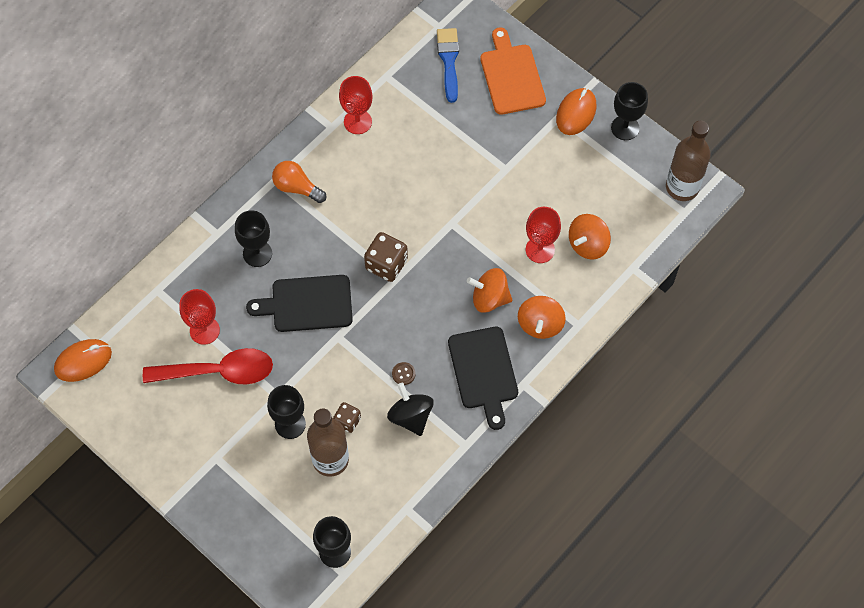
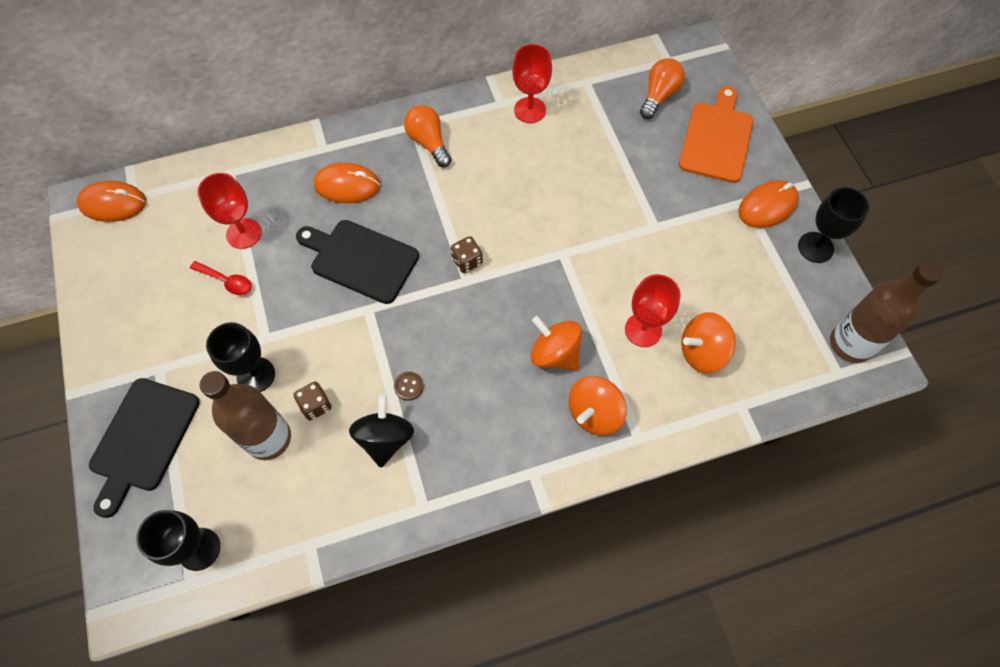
camera: 30 degrees right, 0 degrees up
(218, 371) = (227, 281): red spoon -> red spoon, size x0.47
(257, 253) = (347, 186): black goblet -> orange mouse
(386, 264) = (467, 261): brown dice -> brown dice, size x0.61
(449, 61) = (659, 96): blue brush -> orange light bulb
(484, 371) = (497, 433): black cutting board -> black cutting board (143, 439)

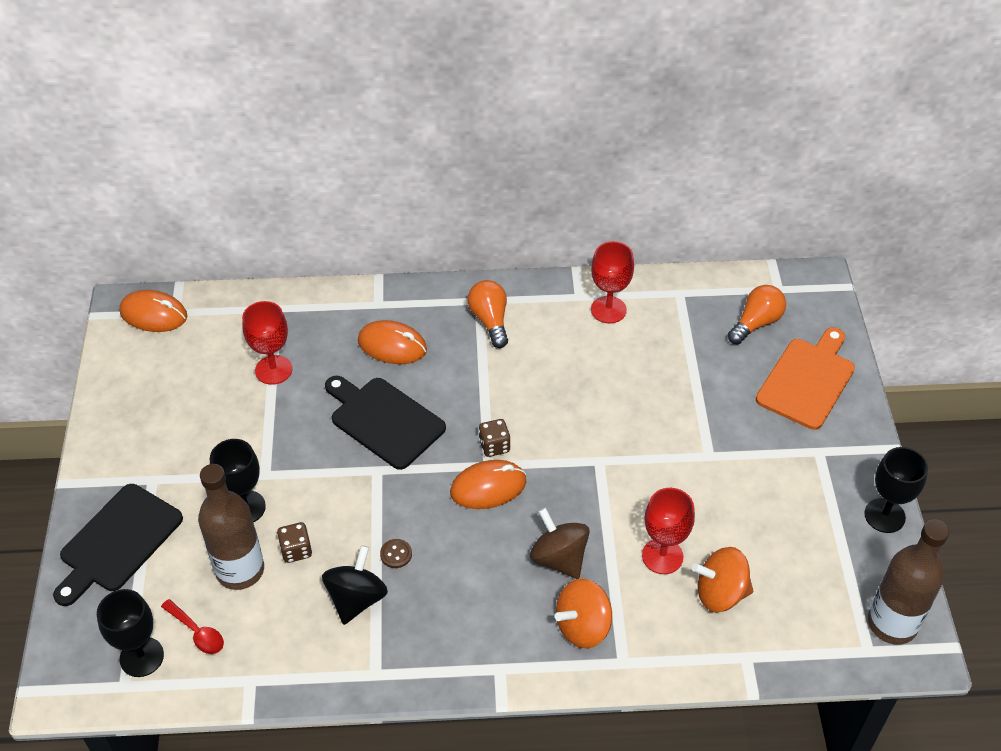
camera: 15 degrees right, 15 degrees down
(227, 281) = (243, 412): red spoon -> red spoon (197, 632)
(554, 354) = (559, 558): orange spinning top -> brown spinning top
(767, 206) = (843, 462): orange mouse -> orange mouse (488, 487)

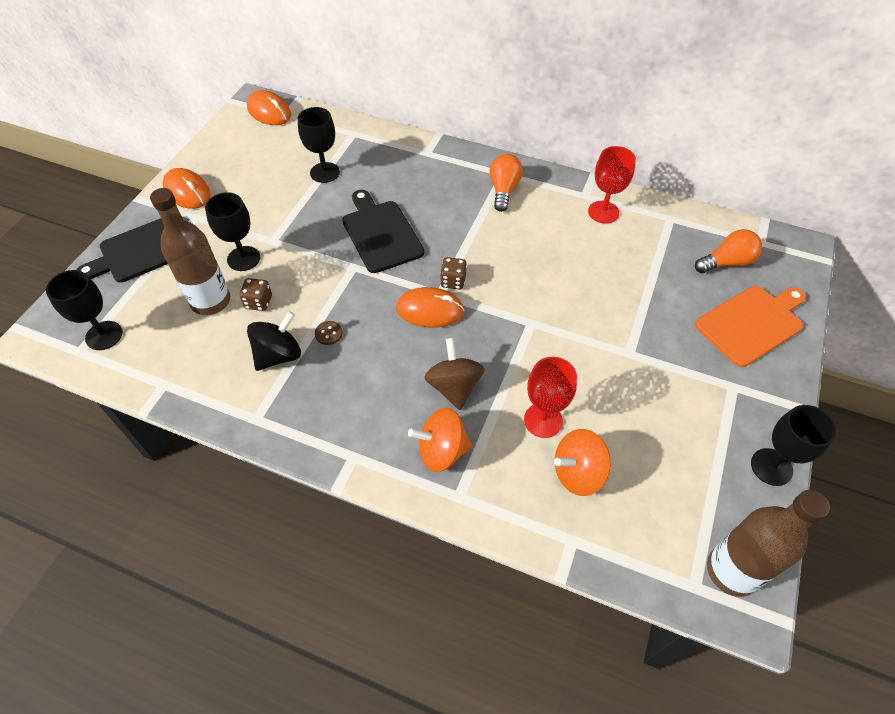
camera: 25 degrees right, 5 degrees up
(197, 632) = (152, 333): red spoon -> none
(273, 370) = (325, 172): red goblet -> black goblet
(392, 345) = (419, 184): orange mouse -> orange mouse (187, 191)
(720, 593) = (578, 473): orange spinning top -> orange spinning top turned 45 degrees counterclockwise

